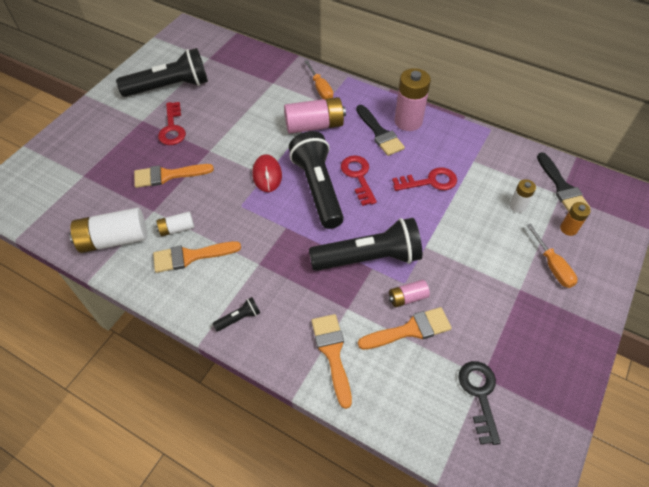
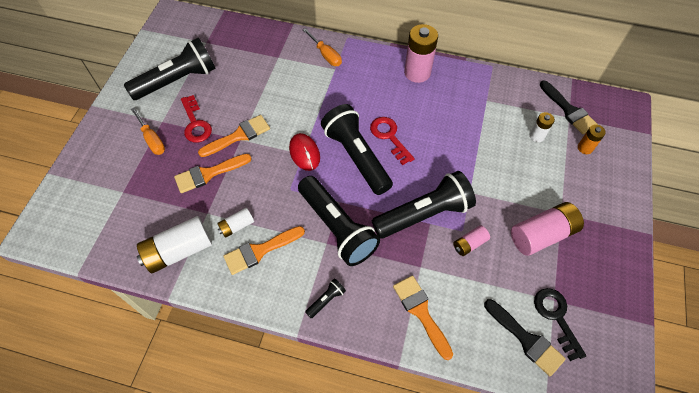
camera: 15 degrees left, 5 degrees up
(275, 252) = (337, 228): none -> black flashlight
(314, 126) = (332, 94): pink battery -> pink battery (542, 235)
(380, 133) = (395, 90): black brush -> black brush (526, 339)
(410, 330) = (481, 273): orange brush -> orange brush (239, 136)
(430, 181) = (454, 128): red key -> none
(552, 266) = (582, 186): orange screwdriver -> orange screwdriver (152, 139)

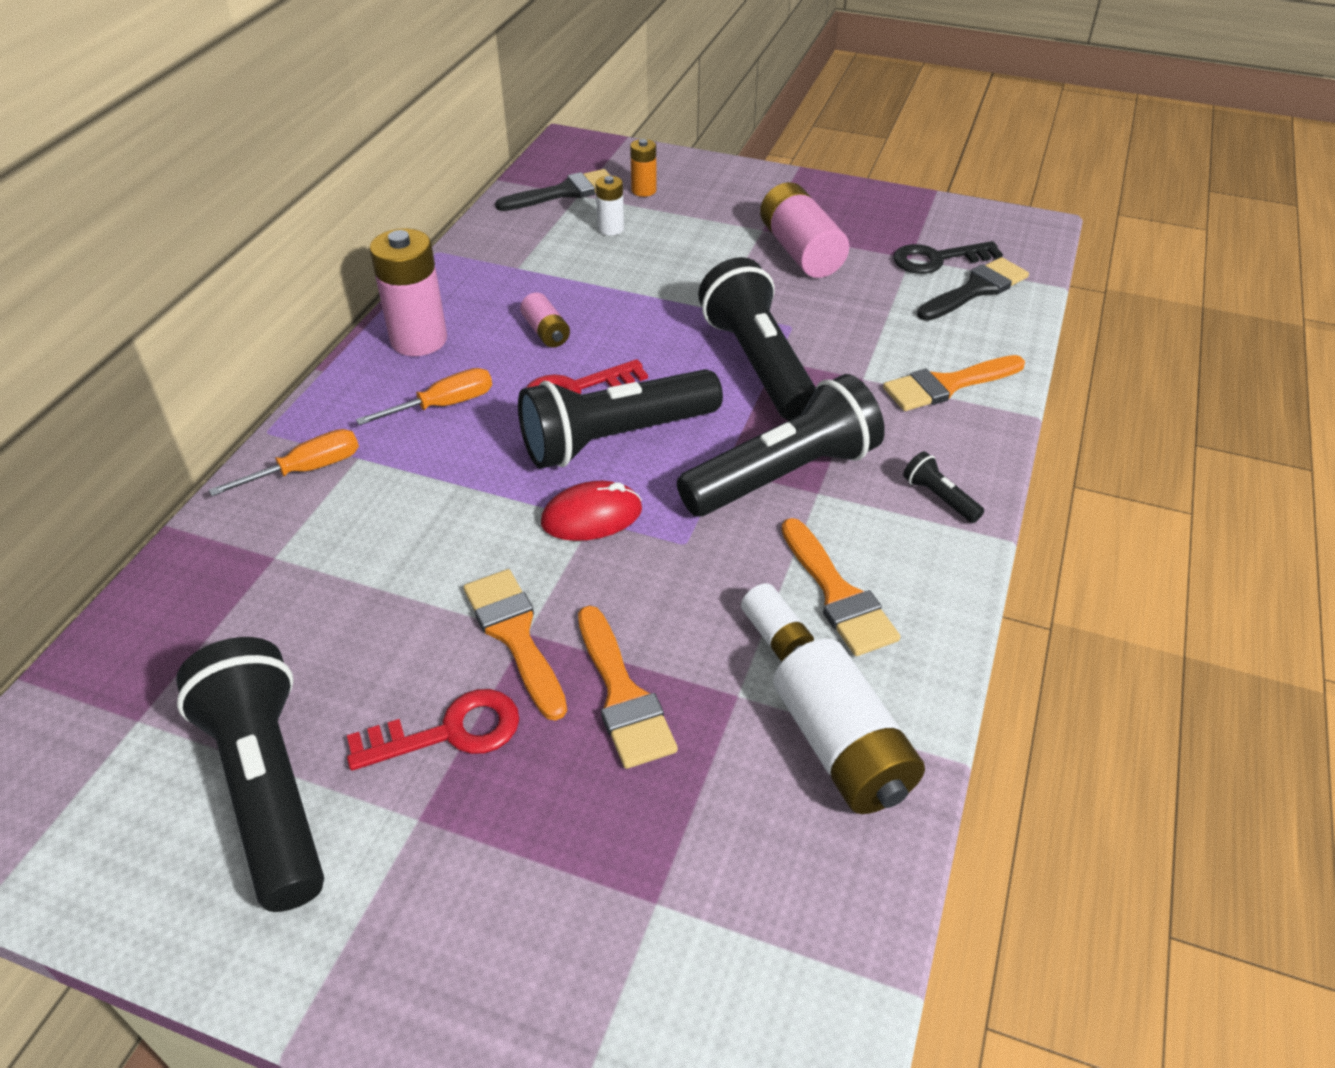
camera: 85 degrees left, 15 degrees down
(152, 139) = (481, 839): orange screwdriver -> orange screwdriver (445, 405)
(469, 244) = (818, 321): pink battery -> pink battery (546, 332)

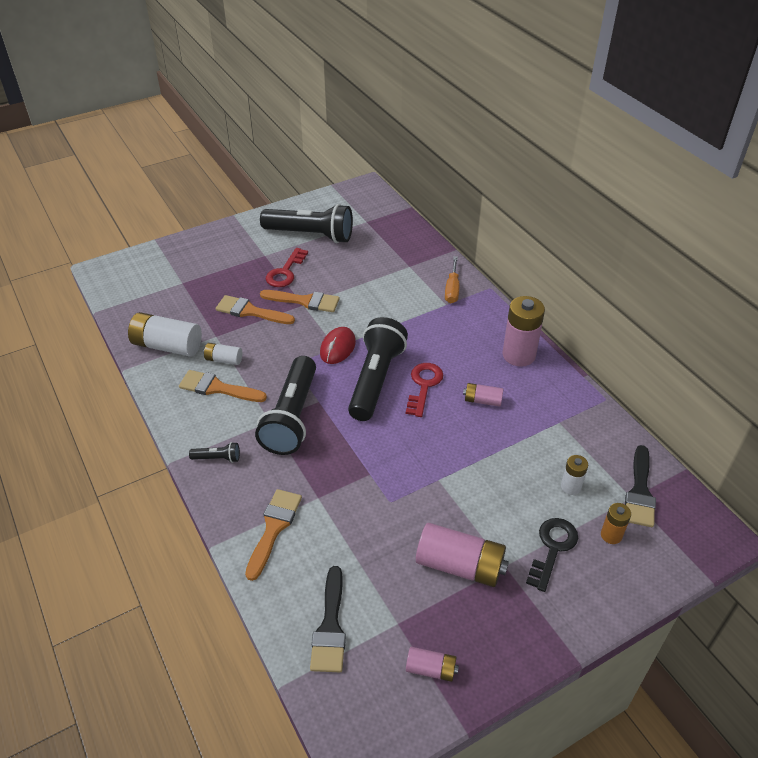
camera: 130 degrees right, 0 degrees up
(445, 405) = (456, 341): orange screwdriver -> none
(757, 363) = (374, 463): black flashlight -> none
(919, 224) = (431, 669): none -> pink battery
(937, 259) = (380, 637): black key -> black key (552, 549)

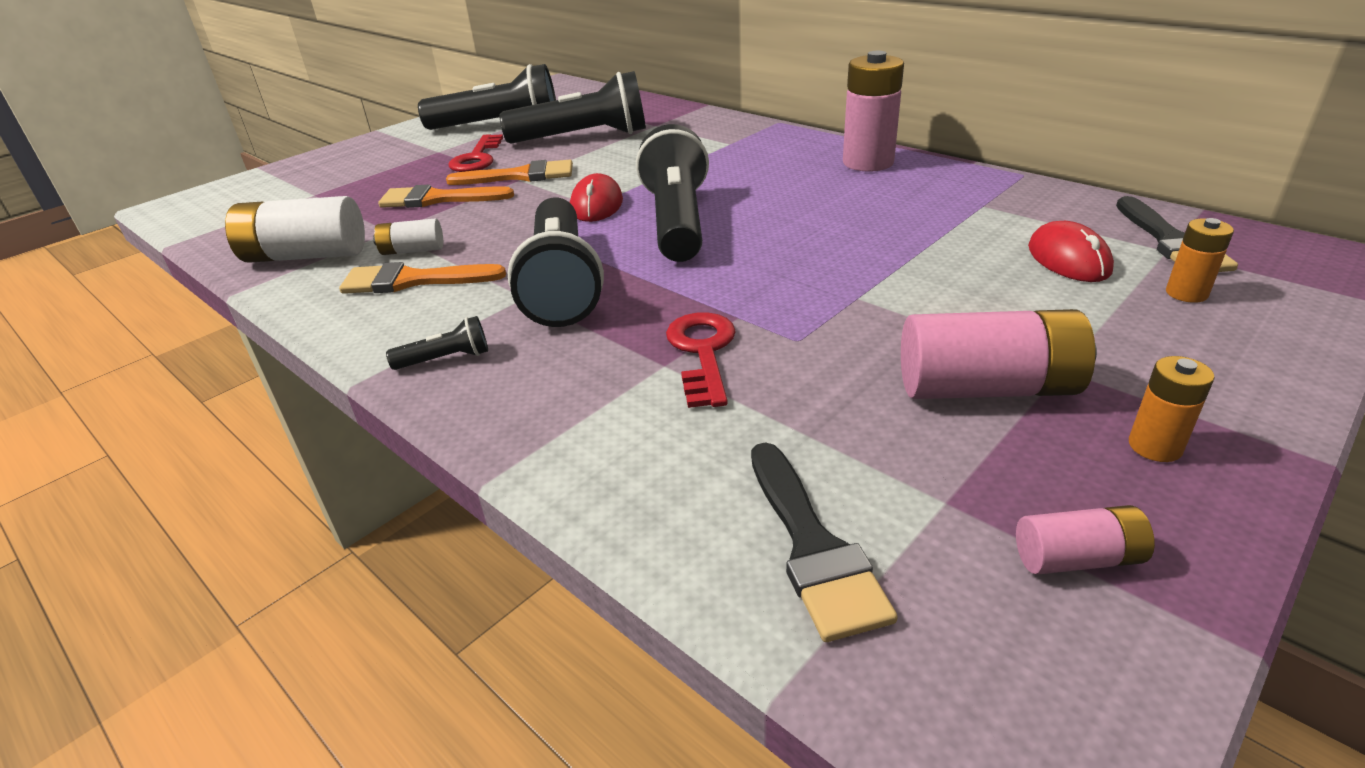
camera: 15 degrees left, 10 degrees down
(274, 528) = (602, 425): orange brush -> none
(358, 267) = (584, 137): none -> black flashlight
(424, 386) = (755, 213): red key -> red key (703, 353)
(452, 289) = (729, 131): orange screwdriver -> none
(482, 400) = (855, 208): pink battery -> none
(509, 626) = (1155, 446): none -> orange battery
(552, 549) = (1117, 329): black key -> none
(570, 487) = (1068, 259): white battery -> red mouse

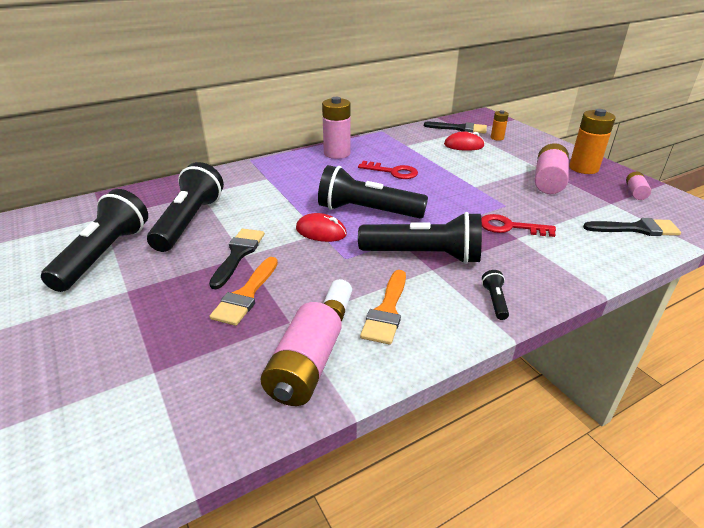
camera: 75 degrees left, 0 degrees up
(306, 255) = (304, 369): white battery -> pink battery
(477, 158) = (174, 271): red key -> red key (392, 172)
(520, 176) = (238, 254): orange brush -> black brush
(1155, 446) = (583, 168): orange battery -> orange battery, size x1.89

